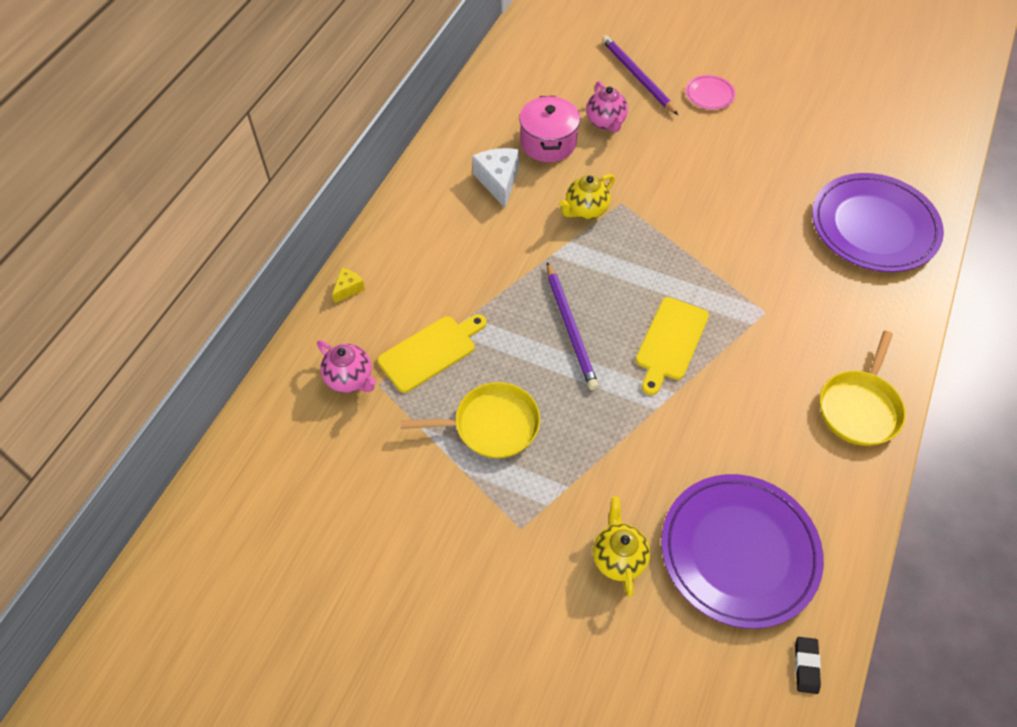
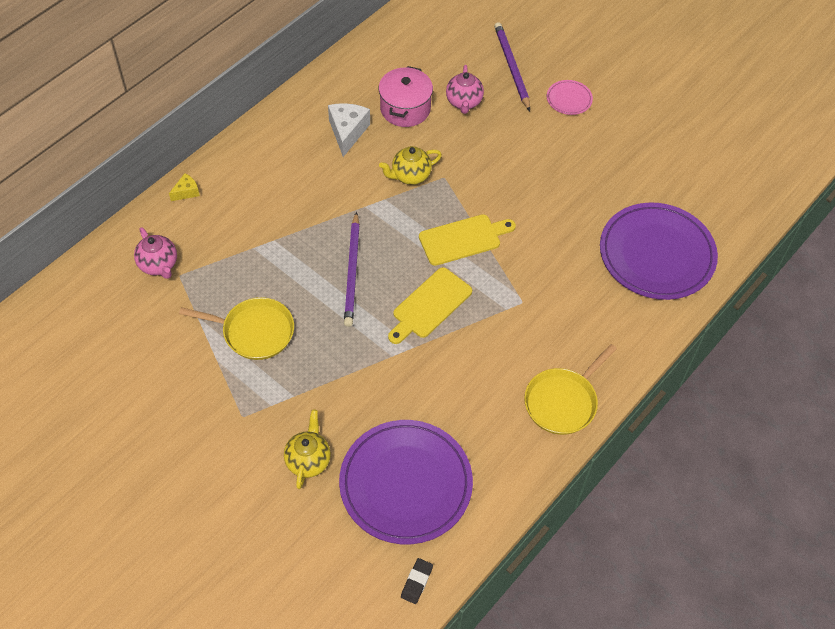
camera: 15 degrees right, 0 degrees up
(430, 351) = (231, 260): yellow cutting board -> yellow cutting board (463, 239)

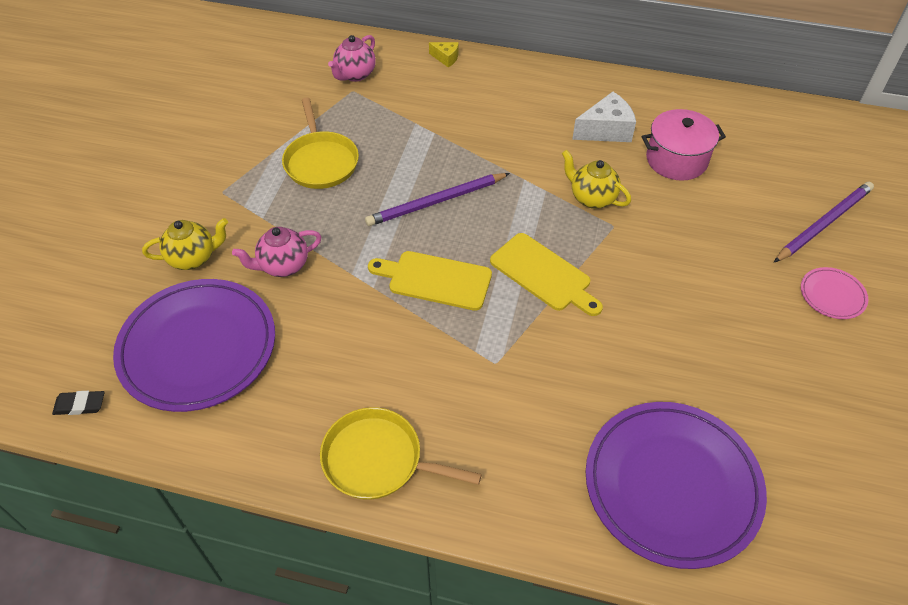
camera: 65 degrees right, 5 degrees down
(464, 102) = (731, 202): pink teapot -> pink teapot (283, 266)

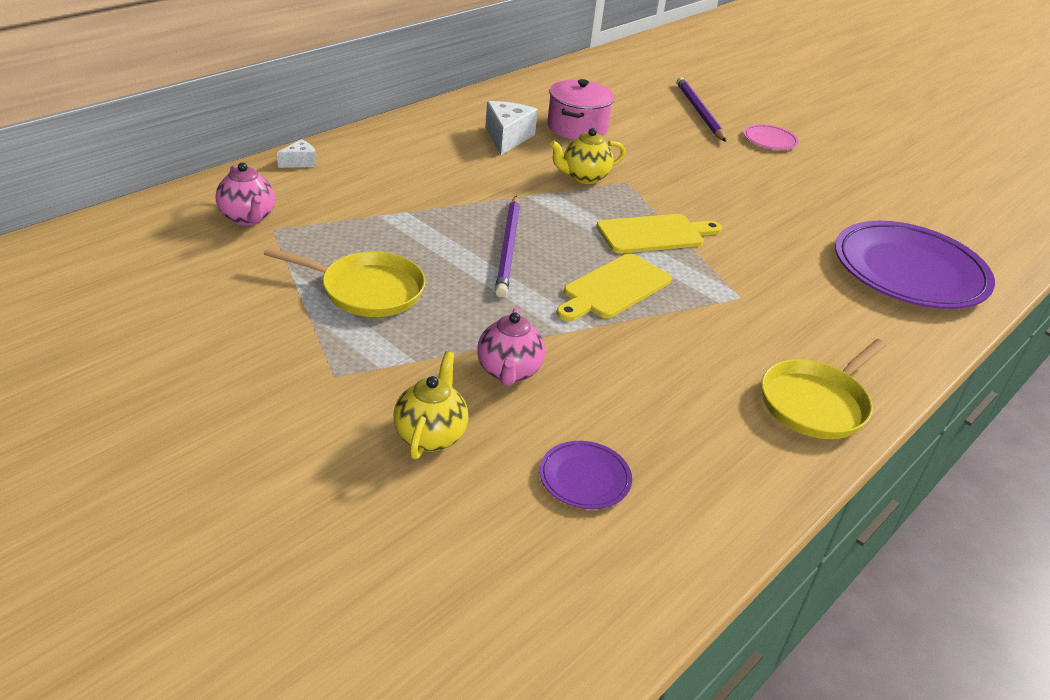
camera: 65 degrees left, 15 degrees down
(80, 405) = (606, 616): black eraser -> none
(198, 348) = (584, 478): purple plate -> purple plate, size x0.43
(446, 58) = (300, 162): yellow cheese -> white cheese

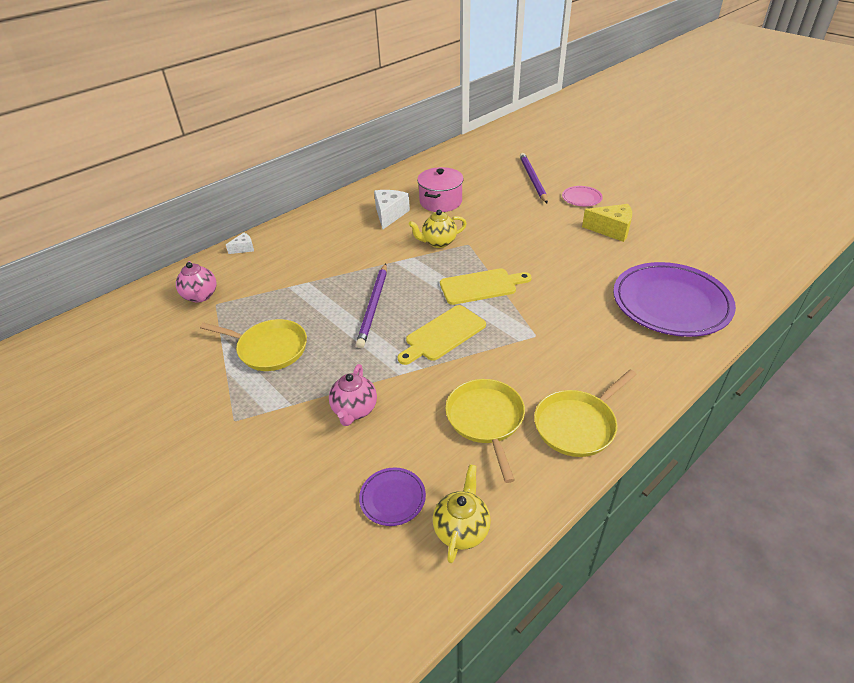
camera: 10 degrees right, 5 degrees up
(430, 435) = (290, 467): yellow teapot -> yellow teapot (461, 530)
(693, 392) = (485, 419): none -> yellow pan
(816, 181) = (611, 230): none -> yellow cheese

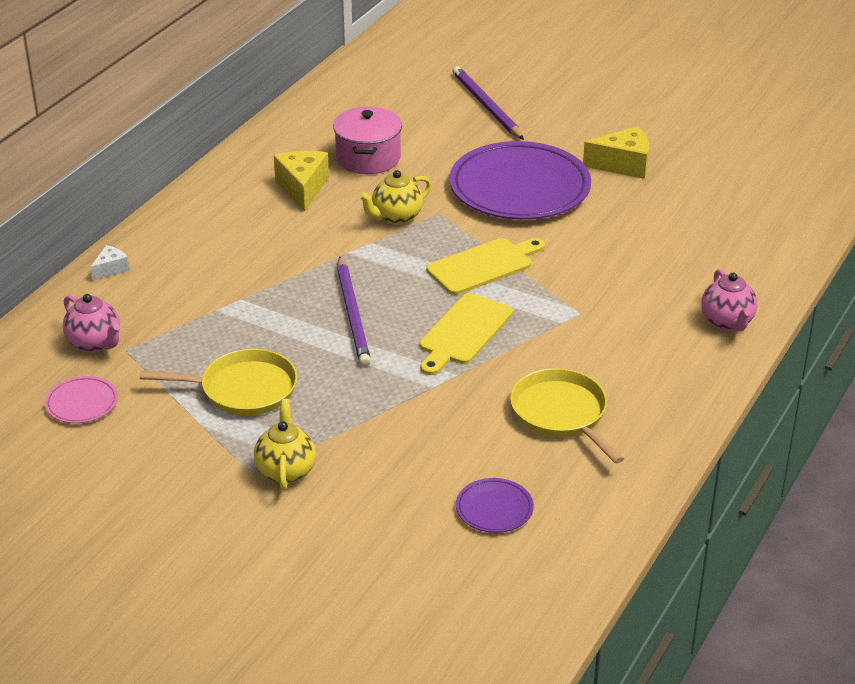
camera: 20 degrees left, 5 degrees down
(354, 410) = (400, 435): pink teapot -> pink teapot (727, 322)
(389, 214) = (302, 188): white cheese -> yellow cheese
(461, 530) = (584, 519): yellow teapot -> yellow teapot (286, 471)
(577, 425) = (666, 399): yellow pan -> none
(581, 198) = (566, 125): pink plate -> pink plate (82, 403)
(671, 303) = (727, 247): purple plate -> purple plate (519, 187)

